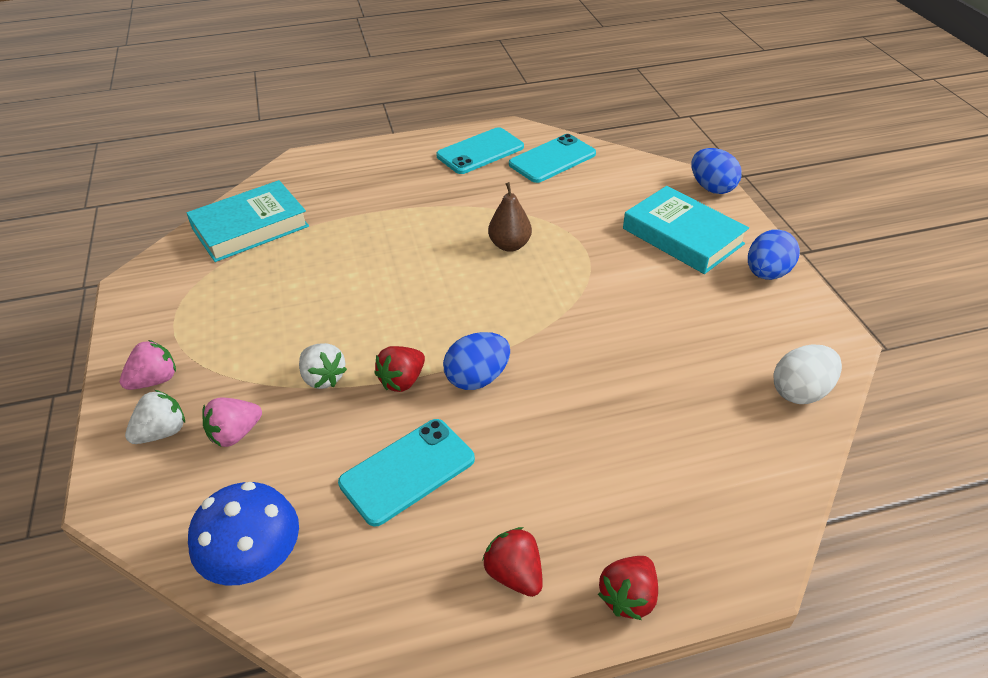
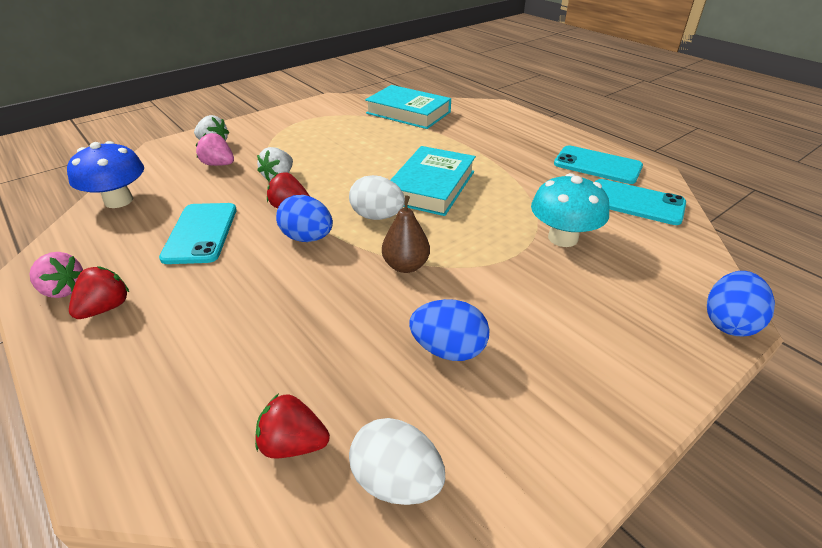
camera: 65 degrees right, 5 degrees down
(155, 380) = (254, 130): pink strawberry -> pink strawberry (63, 290)
(407, 471) = (200, 233): turquoise phone -> turquoise phone turned 60 degrees clockwise
(470, 316) = (377, 216): none -> white egg
(510, 245) = (482, 212): brown pear -> brown pear (406, 266)
(578, 216) = (563, 238): none -> turquoise mushroom
(628, 597) = (79, 380): red strawberry -> red strawberry (293, 444)
(682, 236) = (604, 316): turquoise book -> turquoise book (431, 186)
(767, 273) = (605, 408): blue egg -> blue egg (448, 349)

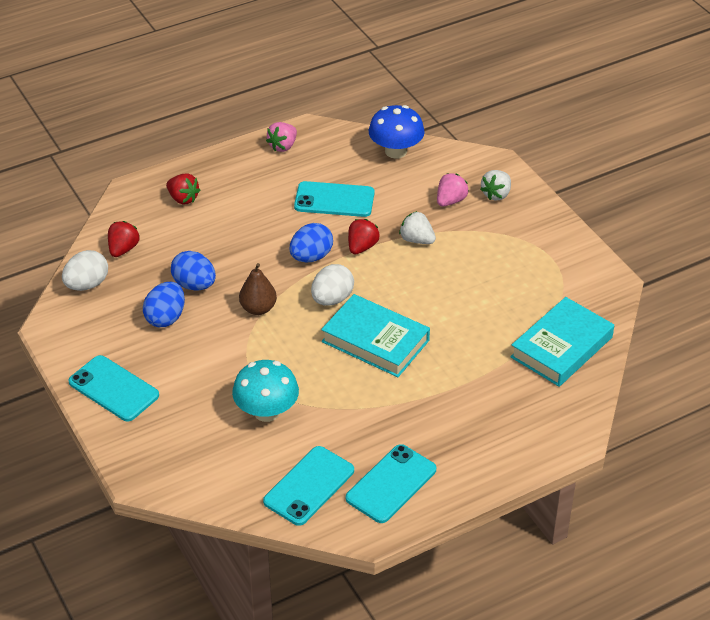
camera: 100 degrees right, 5 degrees up
(106, 308) = (258, 167): red strawberry -> red strawberry (183, 198)
(612, 379) = (114, 389): none -> turquoise phone
(728, 322) = (136, 473): blue egg -> blue egg (194, 285)

